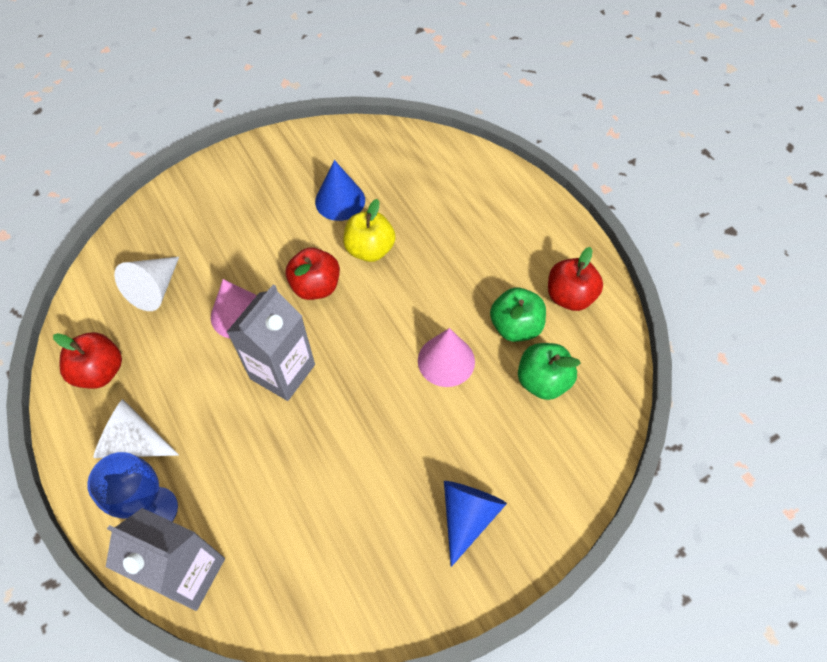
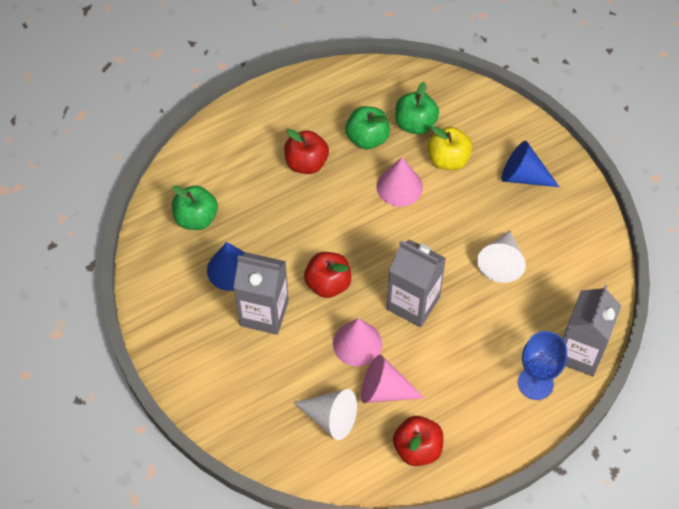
camera: 90 degrees left, 0 degrees up
(134, 442) = (481, 408): white cone -> white cone (501, 263)
(177, 340) = (384, 390): none -> pink cone
(285, 230) = (264, 313): none -> grey carton
(370, 249) = (288, 243): yellow apple -> yellow apple (448, 159)
(402, 170) = (196, 218): none -> green apple
(569, 296) = (338, 100): red apple -> red apple (306, 163)

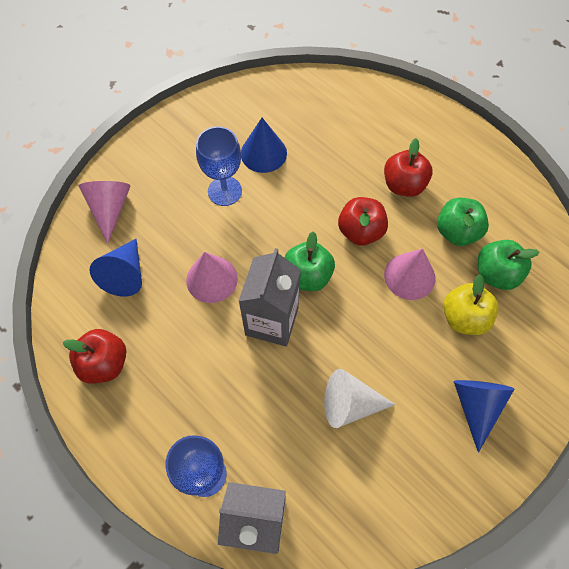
camera: 75 degrees right, 5 degrees up
(196, 218) = (309, 113): green apple -> green apple (307, 276)
(264, 313) = (224, 191): grey carton -> blue goblet
(328, 284) = (272, 237): red apple -> red apple (360, 231)
(330, 418) = (125, 274): white cone -> blue cone
(384, 390) = (165, 316): pink cone -> pink cone (110, 209)

